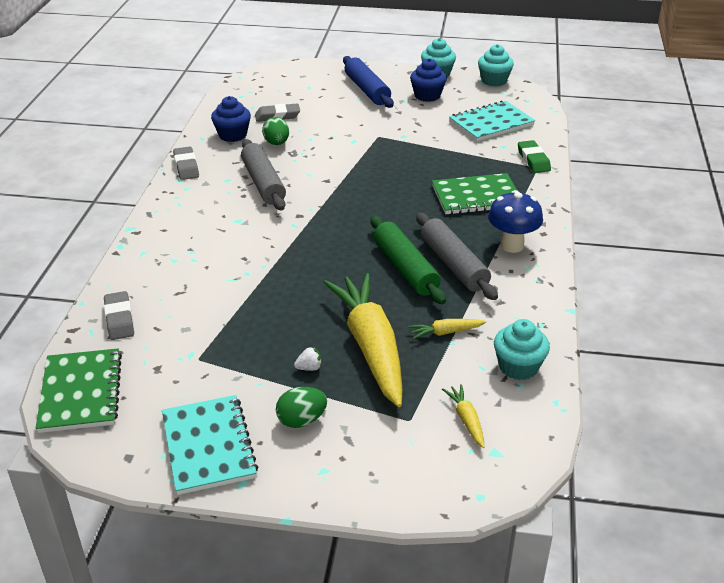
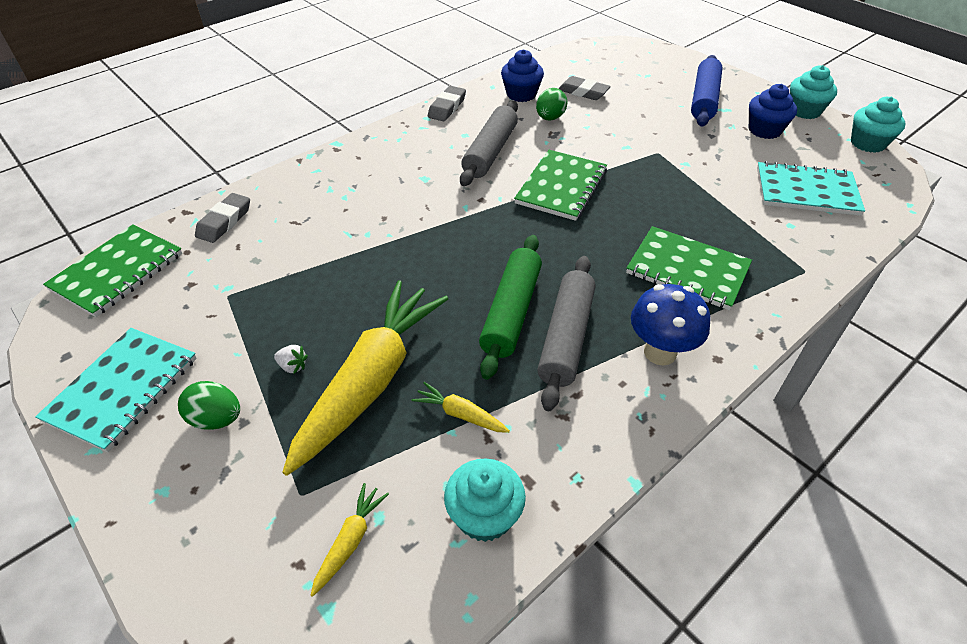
camera: 40 degrees right, 10 degrees up
(343, 184) = (561, 187): none -> green notebook
(533, 160) = (810, 259): green eraser -> none

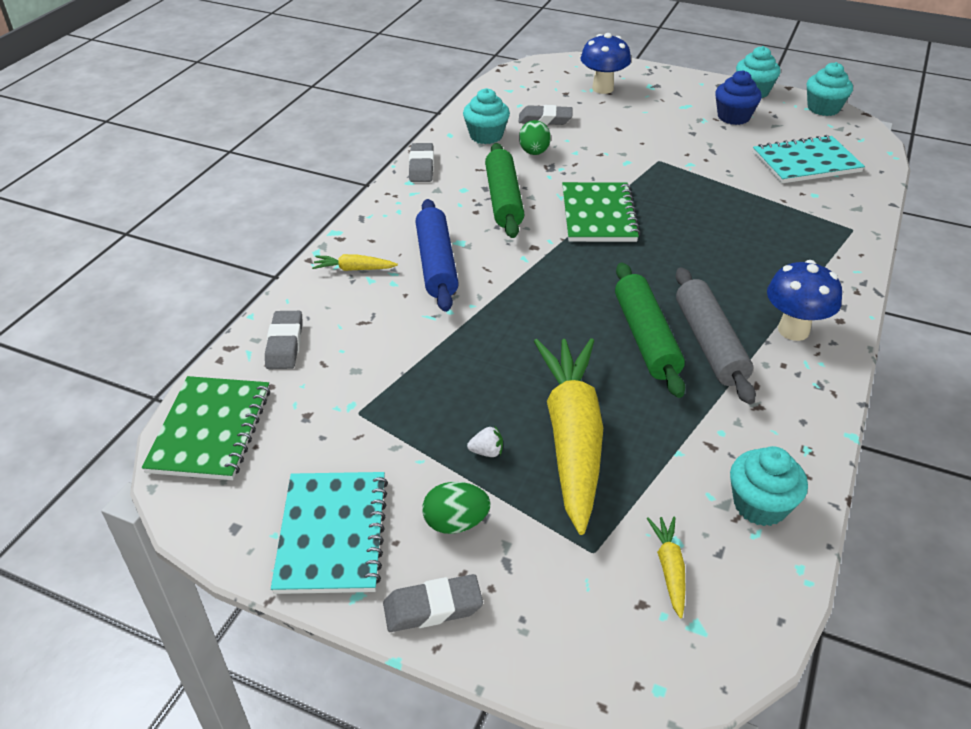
camera: 25 degrees left, 5 degrees down
(136, 486) = (433, 608): none -> grey eraser
(460, 414) = (674, 436): yellow carrot -> yellow carrot (354, 269)
(490, 152) = (503, 200): grey rolling pin -> green rolling pin
(521, 94) = (486, 136): blue cupcake -> turquoise cupcake
(657, 77) = (602, 88): none -> blue mushroom
(687, 270) = (763, 256): green notebook -> none
(704, 99) = (661, 101): blue rolling pin -> blue rolling pin (436, 264)

